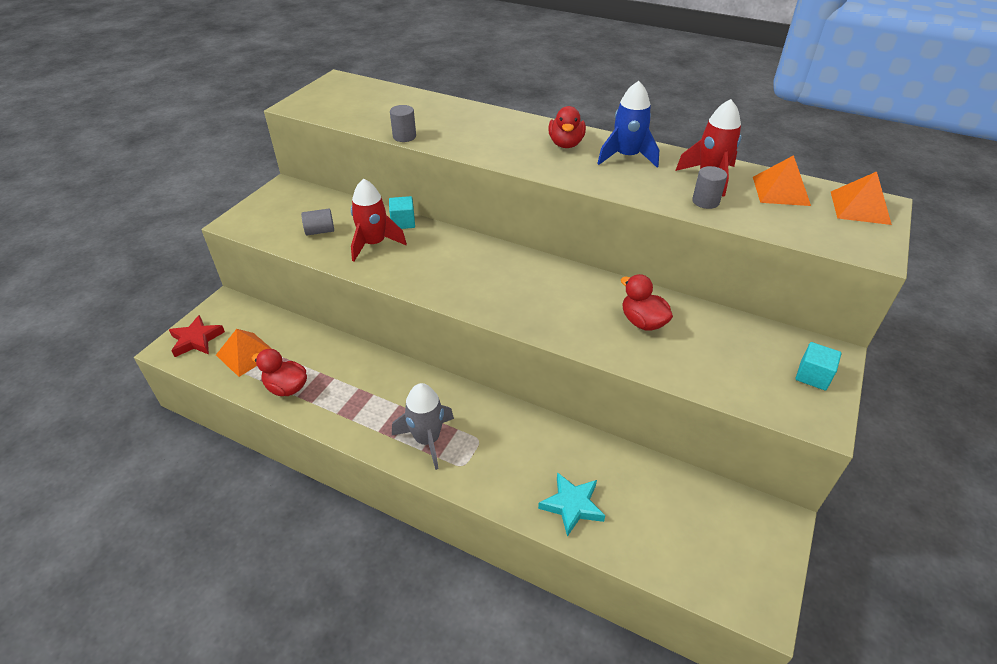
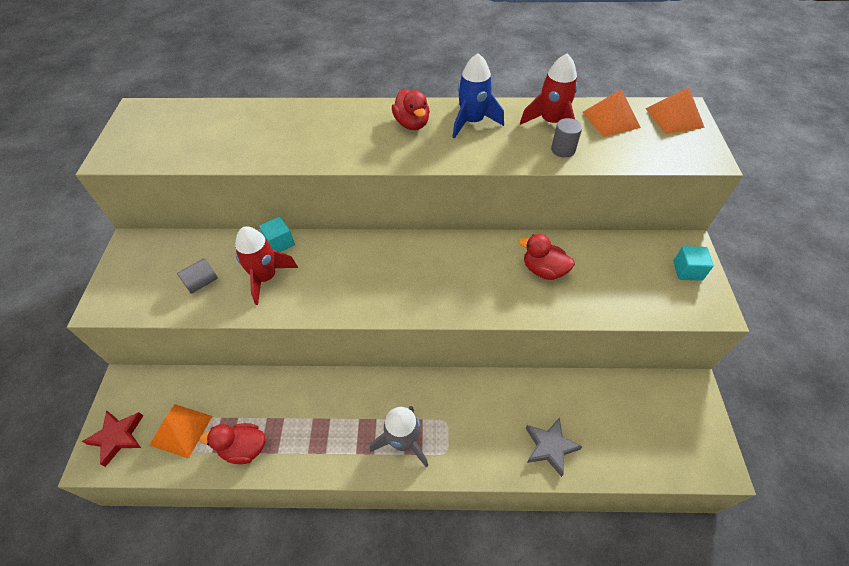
camera: 25 degrees left, 10 degrees up
(404, 136) = (254, 162): grey cylinder -> none
(572, 505) = (550, 447): turquoise star -> grey star

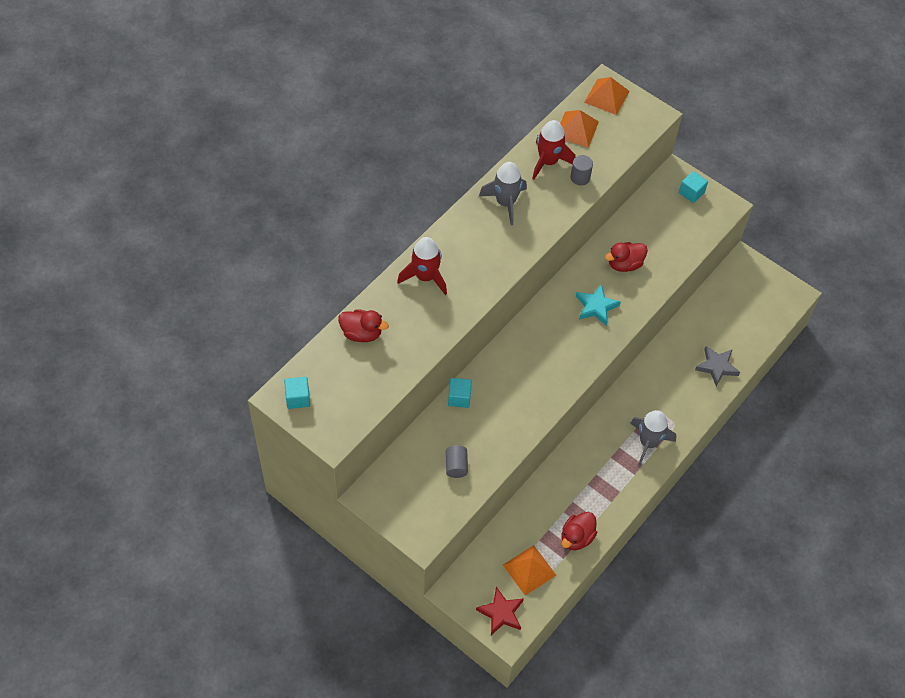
camera: 55 degrees left, 5 degrees up
(142, 119) = (298, 398): none -> turquoise cube
(266, 277) = (487, 424): red rocket -> red rocket (425, 277)
(412, 124) = (473, 237): red duck -> red duck (362, 333)
(472, 122) = (505, 203): blue rocket -> grey rocket
(472, 278) = (596, 307): none -> turquoise star

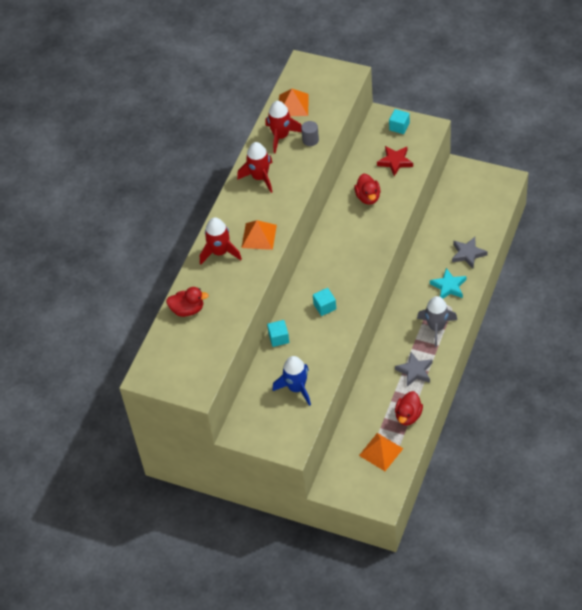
camera: 10 degrees left, 5 degrees down
(298, 398) = (158, 373): turquoise cube -> turquoise cube (325, 307)
(456, 466) = (296, 388): grey cylinder -> blue rocket
(501, 613) = (371, 490): red star -> red star (395, 162)
(505, 203) = (260, 177): grey rocket -> red rocket
(596, 307) = (358, 236): turquoise star -> turquoise star (448, 286)
(604, 486) = (415, 371): none -> grey star
(606, 96) = (307, 73): orange pyramid -> orange pyramid (259, 236)
(624, 264) = (368, 197): red duck -> red duck turned 60 degrees counterclockwise

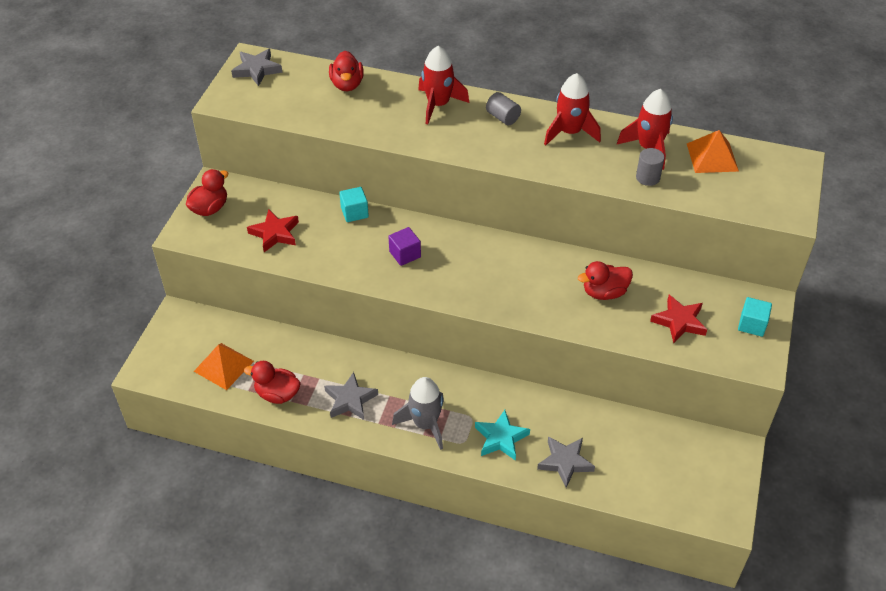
camera: 80 degrees right, 5 degrees down
(160, 371) = (257, 70): none -> grey star
(239, 214) = (502, 117): none -> grey cylinder
(259, 236) = (466, 137): orange pyramid -> none
(265, 434) = (210, 208): none -> red duck
(296, 388) = (275, 233): blue rocket -> red star
(325, 307) = (405, 254): turquoise cube -> purple cube

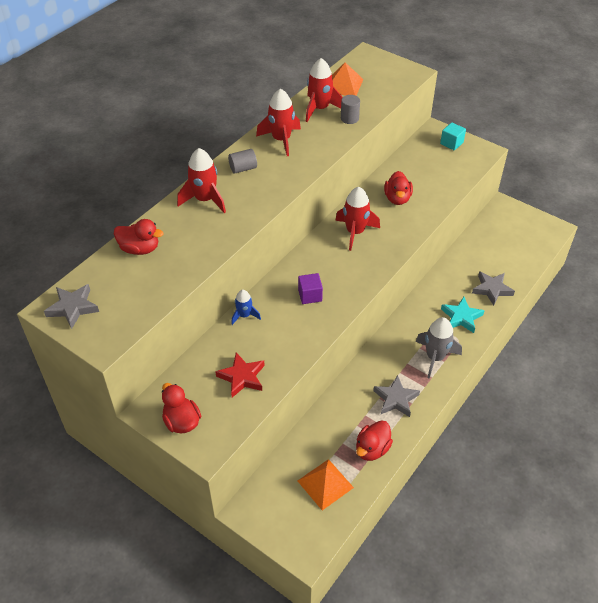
camera: 70 degrees left, 0 degrees up
(354, 212) = (244, 315): turquoise cube -> blue rocket
(522, 267) = (355, 232): none -> red rocket
(679, 322) = (437, 173): red star -> none

